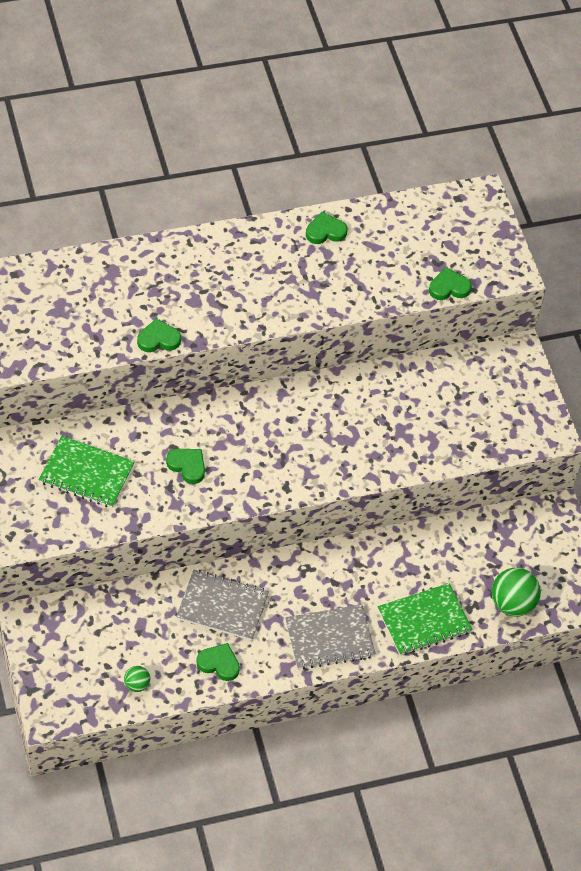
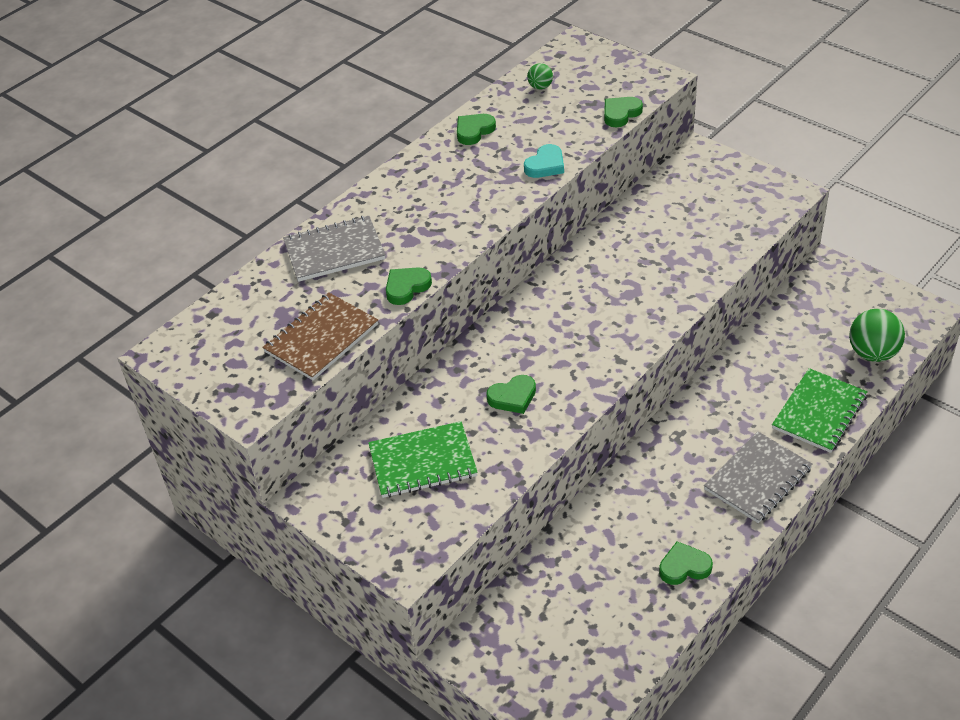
camera: 25 degrees left, 10 degrees down
(69, 342) = (321, 338): none -> brown notebook
(137, 684) = (627, 639): green ball -> green ball (540, 87)
(187, 466) = (513, 397): green heart -> green heart turned 150 degrees clockwise
(222, 606) = (636, 514): grey notebook -> grey notebook (334, 251)
(348, 298) = (545, 165): none -> turquoise heart

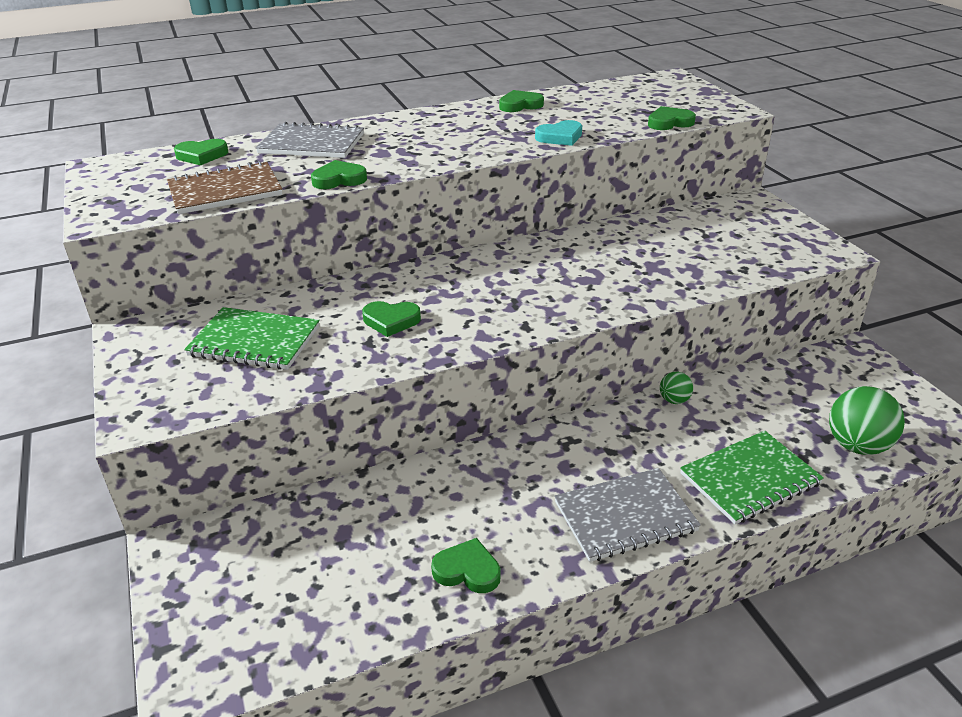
camera: 25 degrees right, 10 degrees down
(247, 303) = (202, 155): none -> green heart
(540, 87) = (610, 93): green ball -> green ball (674, 400)

